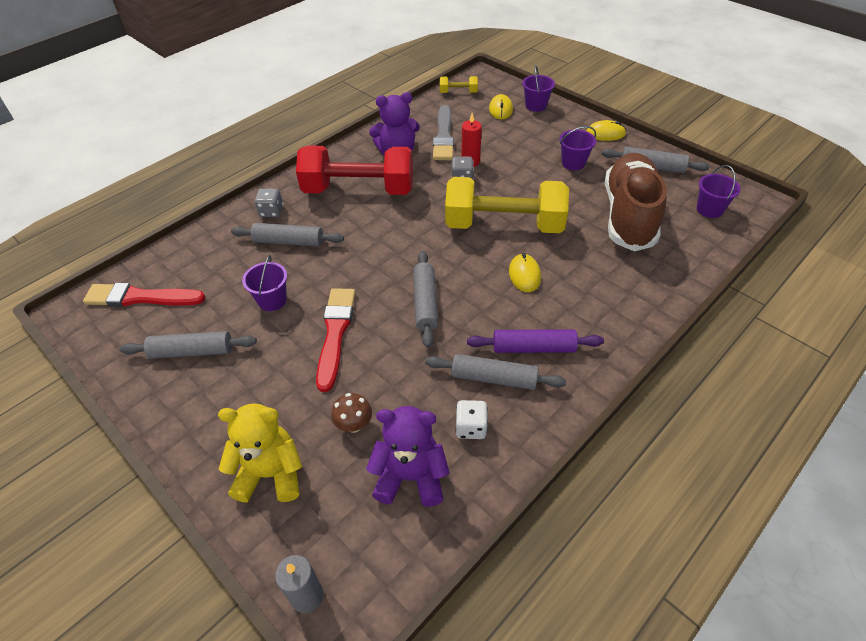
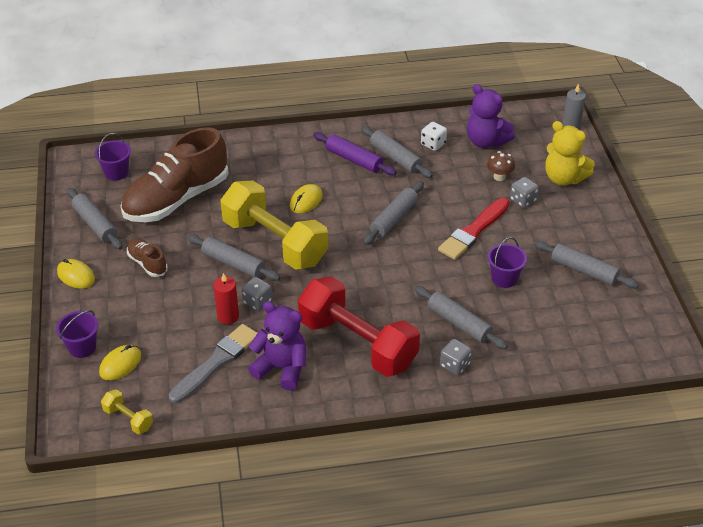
camera: 145 degrees left, 5 degrees down
(141, 297) = (610, 336): red brush -> none
(305, 405) = (522, 200): none -> grey dice
(514, 194) = (233, 263): none -> grey rolling pin
(573, 163) = (147, 263): purple bucket -> brown shoe

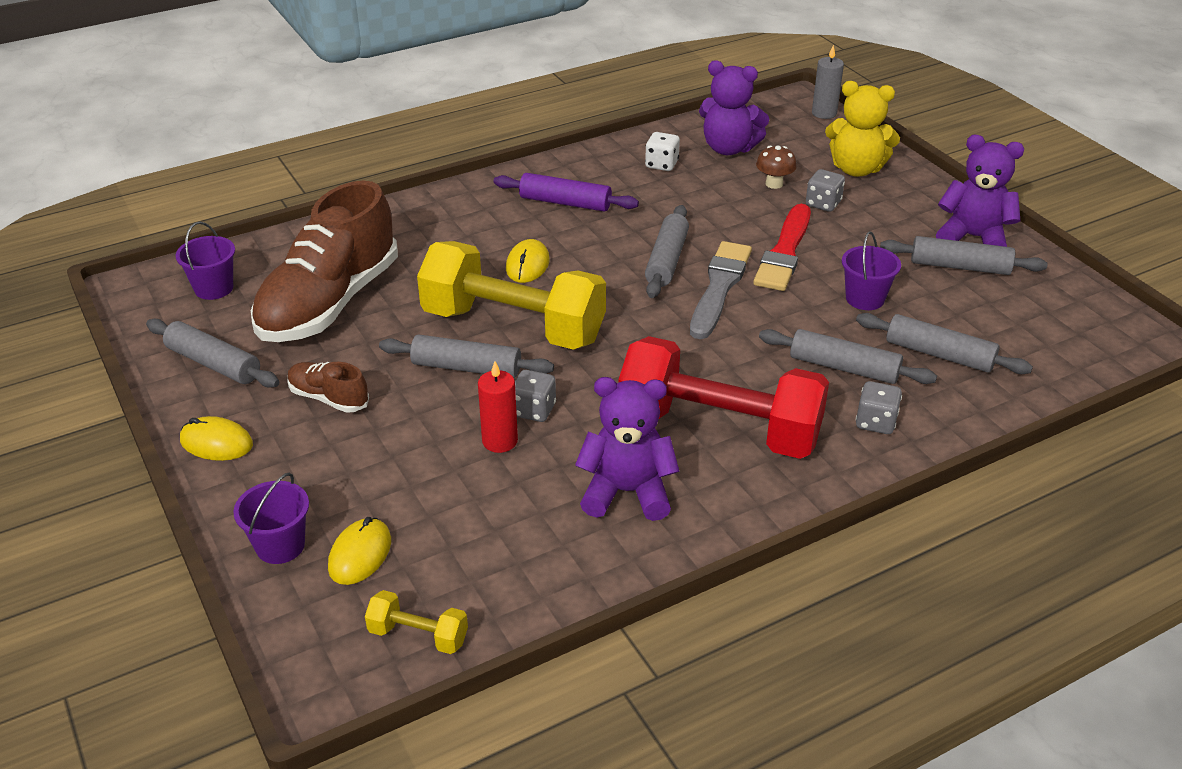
camera: 20 degrees left, 5 degrees down
(216, 362) = (519, 510): grey brush -> grey brush (719, 287)
(395, 158) = (621, 189): grey rolling pin -> grey rolling pin (939, 354)
(608, 251) = (973, 238): none -> purple teddy bear

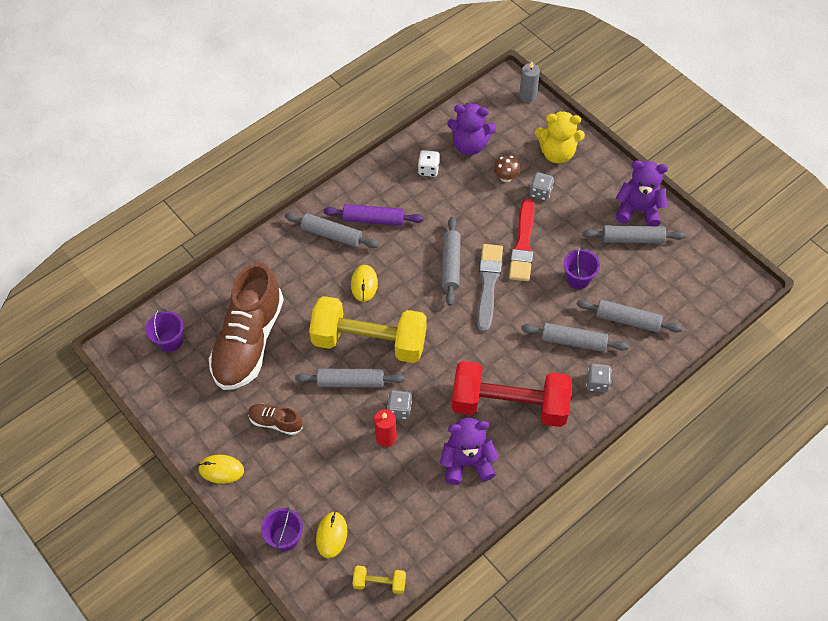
camera: 10 degrees left, 20 degrees up
(213, 364) = (195, 406): grey rolling pin -> grey rolling pin (332, 235)

